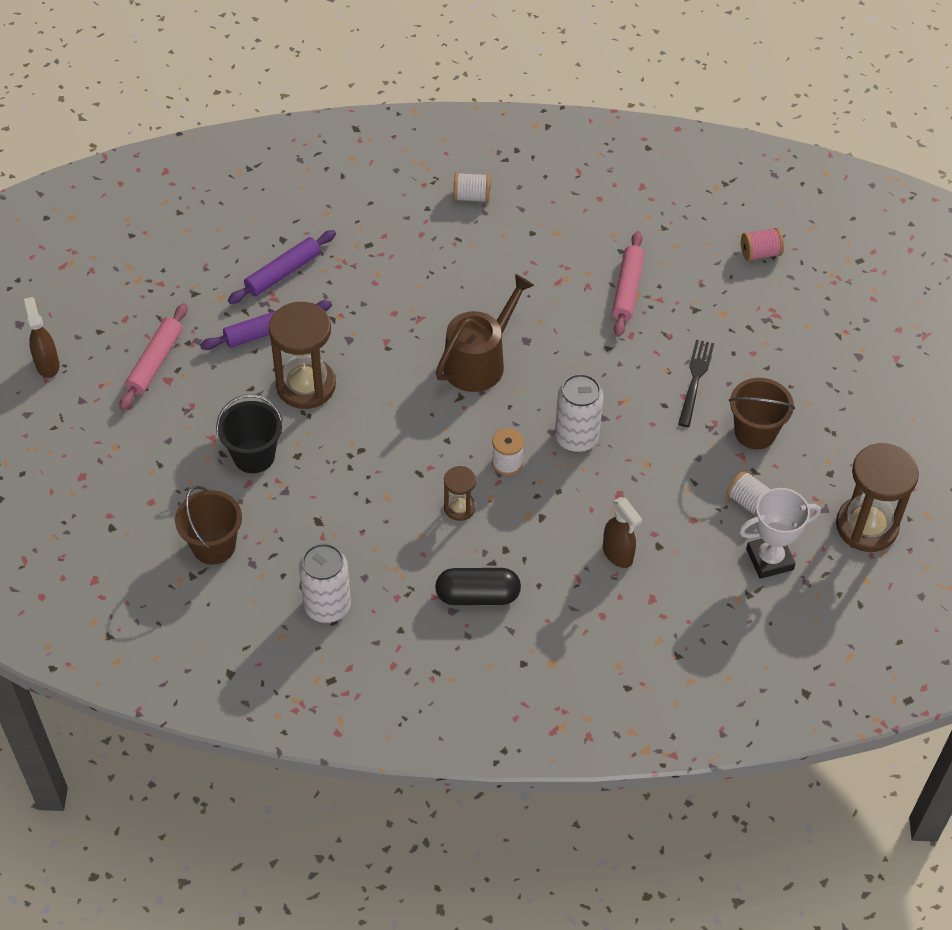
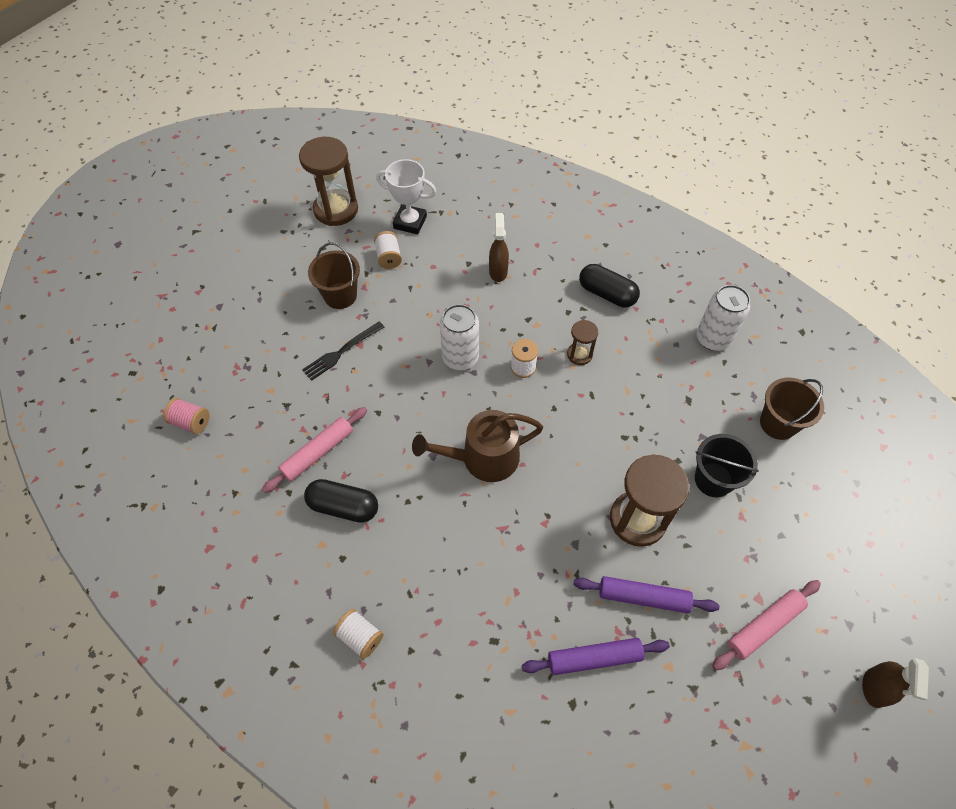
camera: 145 degrees left, 5 degrees up
(565, 265) = (343, 506): none -> black capsule

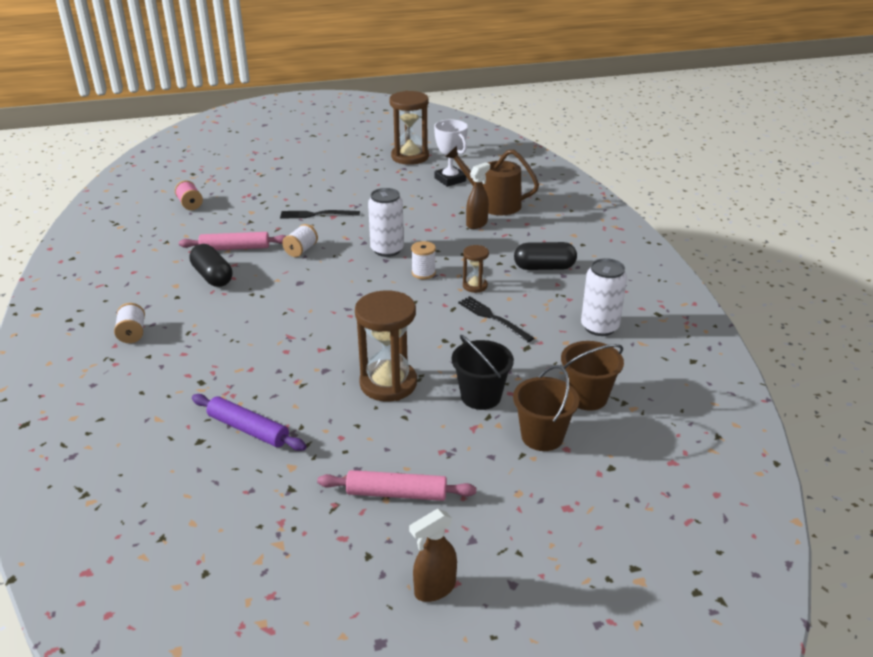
camera: 40 degrees right, 25 degrees down
(340, 296) = (354, 192): brown bucket -> brown bucket (542, 436)
(389, 257) = (411, 189): white spool -> white spool (301, 250)
(483, 458) = (328, 299): brown watering can -> brown watering can (493, 204)
(607, 294) = (544, 267): black capsule -> black capsule turned 75 degrees counterclockwise
(632, 384) = (493, 318): none -> black fork
(643, 597) = (330, 422): purple rolling pin -> none

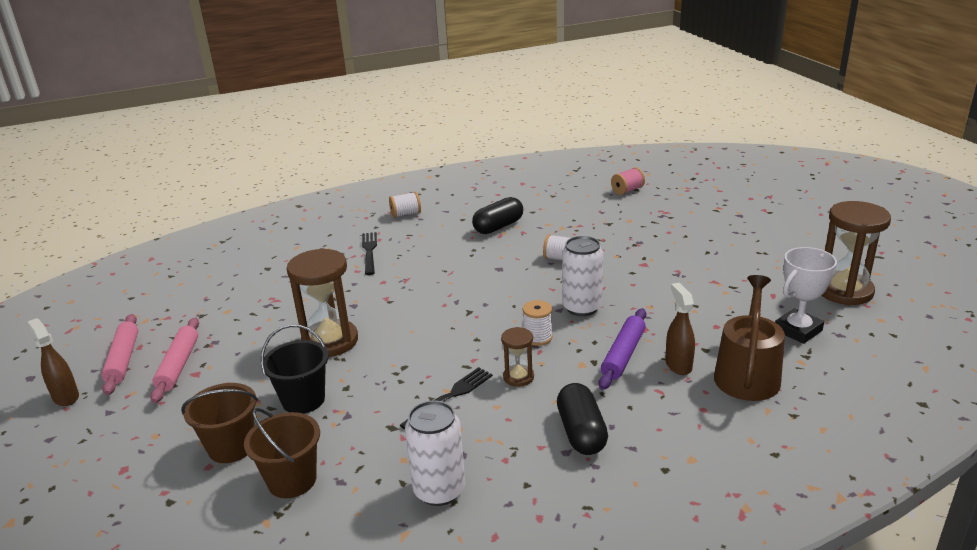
camera: 85 degrees right, 5 degrees down
(235, 248) = (553, 226): pink rolling pin -> pink rolling pin (123, 360)
(248, 429) = (277, 285): purple rolling pin -> purple rolling pin (623, 355)
(316, 214) = (642, 254): black fork -> black fork (369, 251)
(477, 224) = (678, 365): brown spray bottle -> brown spray bottle turned 135 degrees counterclockwise

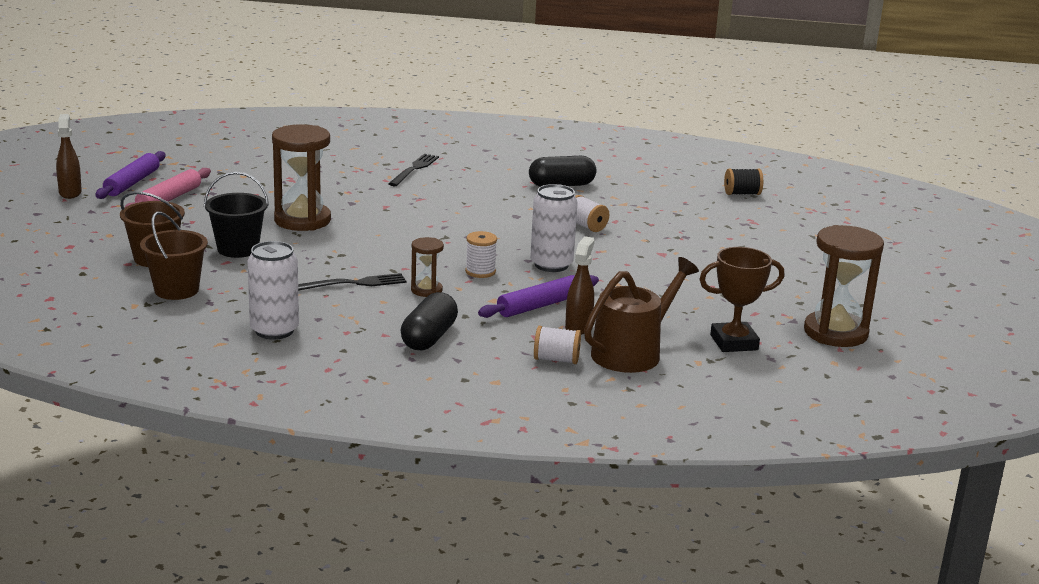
camera: 25 degrees right, 5 degrees down
(123, 360) = (132, 183): pink rolling pin -> purple rolling pin
(406, 214) = (486, 150): white spool -> white spool (556, 360)
(627, 190) = (742, 193): pink spool -> black spool
(798, 330) = (734, 342): white trophy -> brown trophy

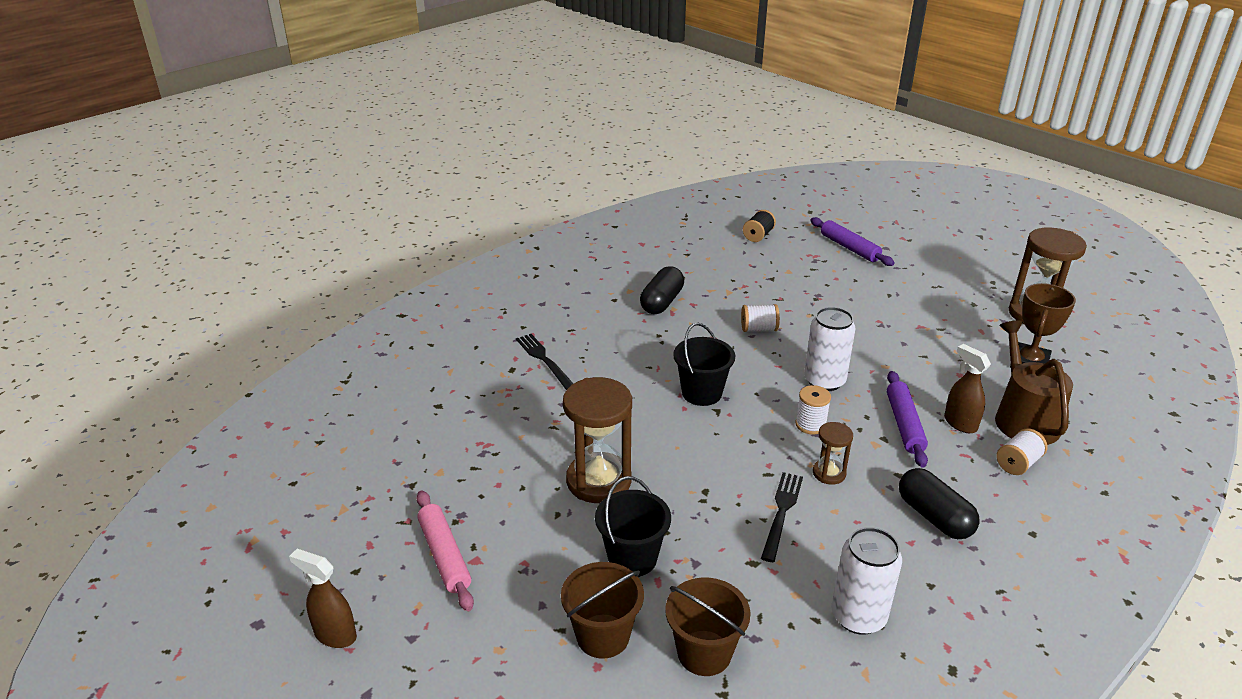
camera: 50 degrees left, 10 degrees up
(132, 183) = (365, 567): purple rolling pin -> purple rolling pin (849, 248)
(459, 227) = (702, 393): none -> black bucket

